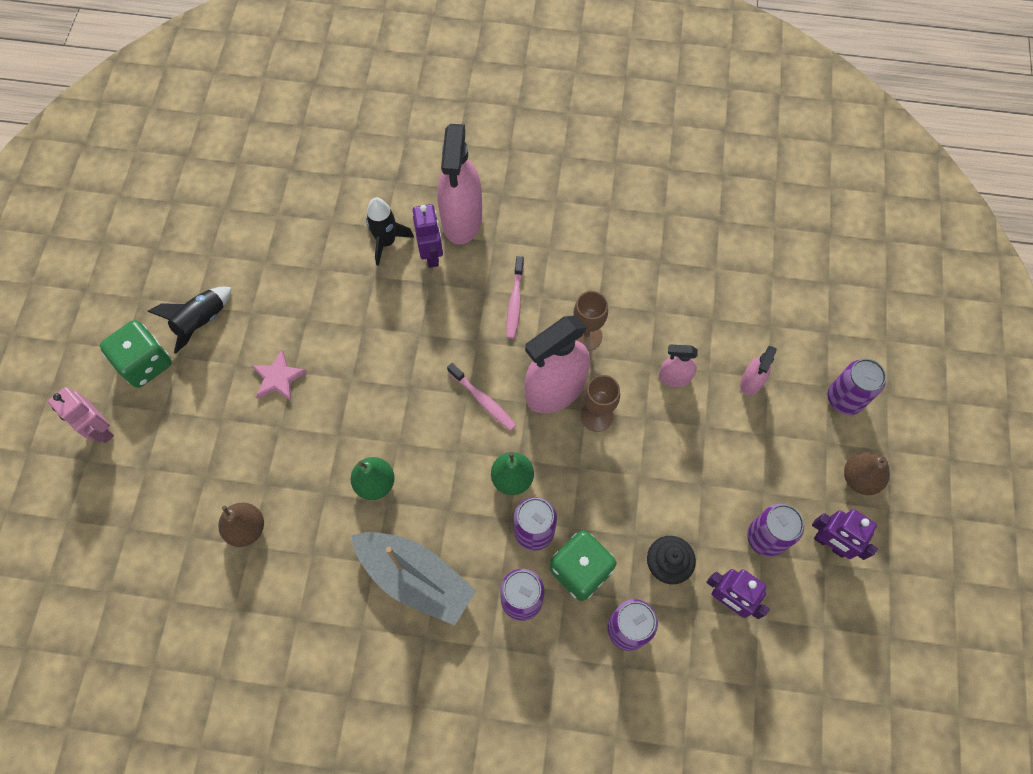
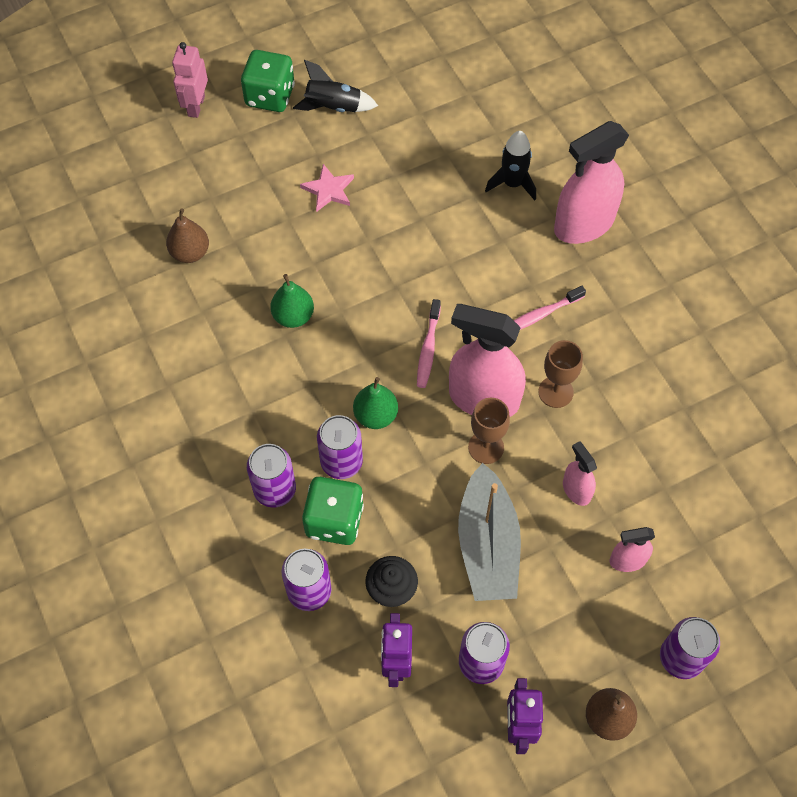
camera: 55 degrees right, 5 degrees down
(415, 578) = (236, 397): grey boat -> grey boat (487, 545)
(432, 254) = (530, 224): purple robot -> none

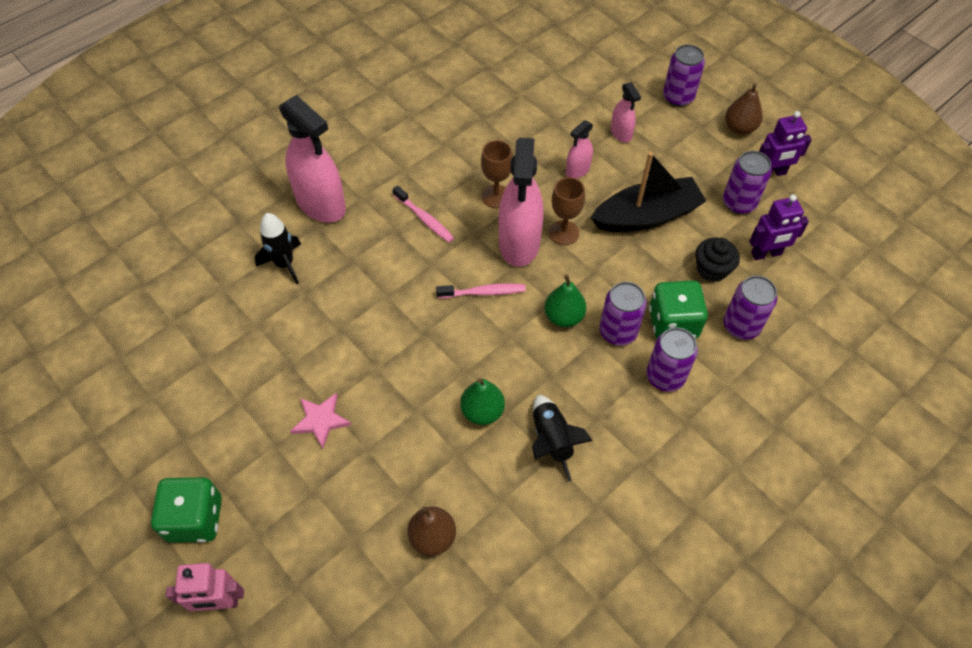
camera: 105 degrees left, 5 degrees down
(333, 107) = (205, 445): black rocket -> black rocket (551, 440)
(487, 545) = (646, 216): grey boat -> black boat

